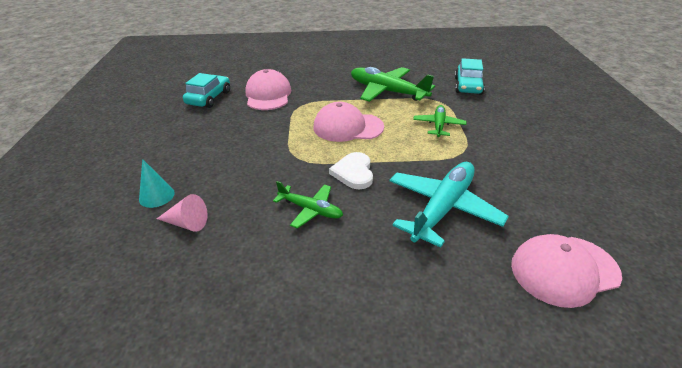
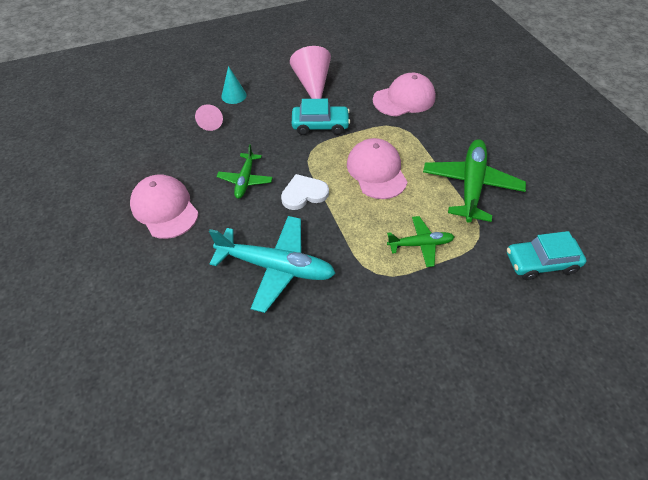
camera: 70 degrees right, 15 degrees up
(198, 137) = (312, 85): none -> pink cone
(209, 98) = (375, 66): turquoise car -> turquoise car (320, 125)
(564, 270) = (221, 367): pink cap -> pink cap (164, 208)

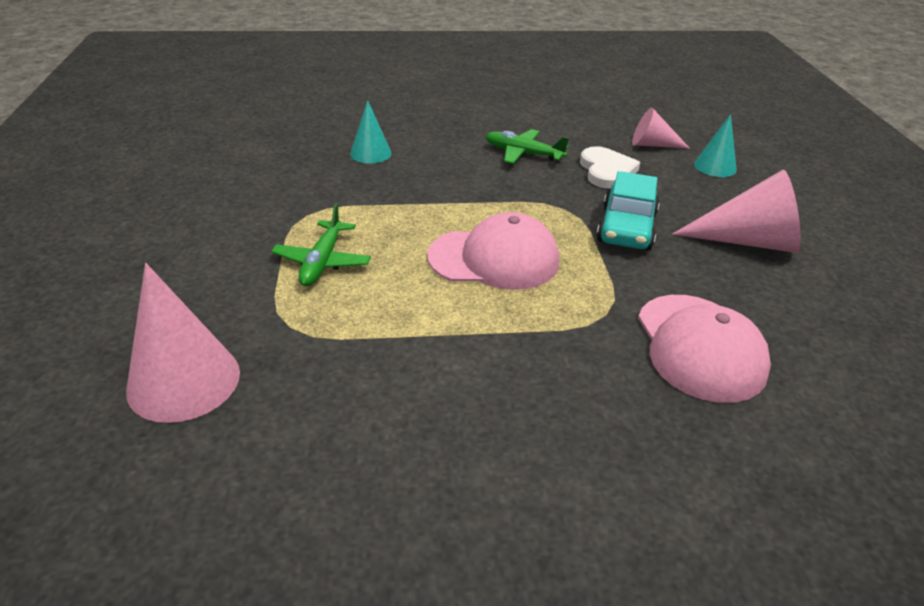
camera: 105 degrees right, 15 degrees down
(164, 208) = (498, 106): pink cap -> none
(275, 267) = (370, 153): turquoise plane -> turquoise cone
(304, 194) = (477, 188): white heart -> white heart (606, 171)
(470, 185) = (406, 358): green plane -> none
(540, 262) = (184, 381): turquoise car -> pink cone

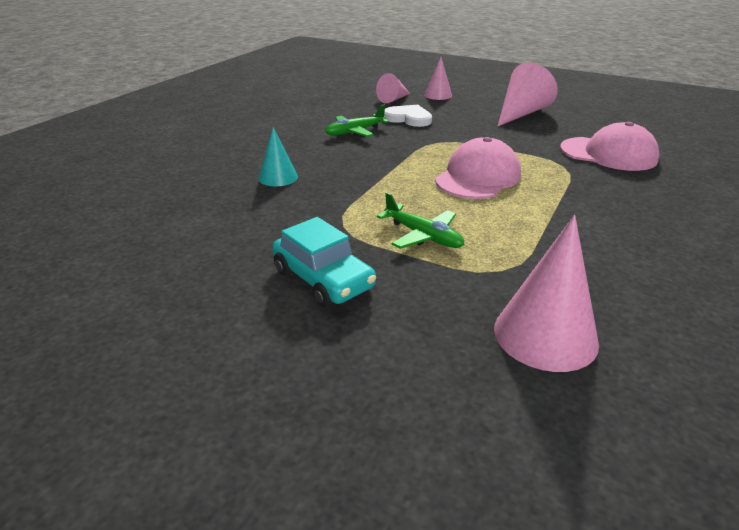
camera: 55 degrees left, 5 degrees down
(626, 228) = (479, 134): turquoise car -> turquoise car (323, 279)
(715, 167) = (438, 95): turquoise cone -> pink cone

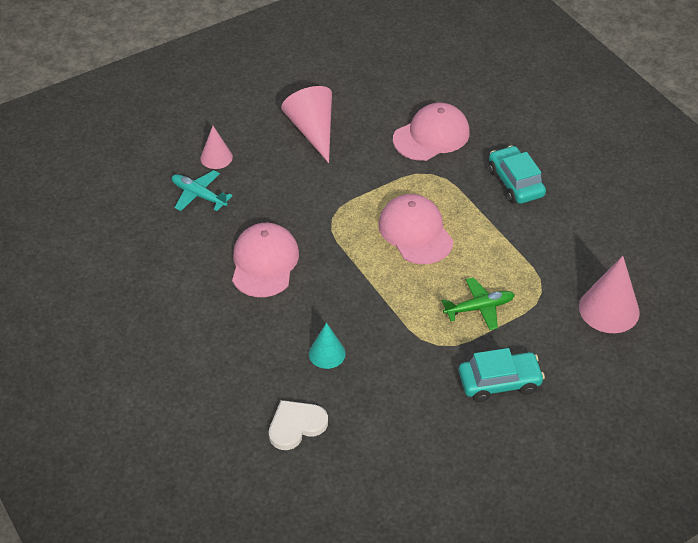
camera: 60 degrees left, 15 degrees up
(355, 132) = (264, 262): green plane -> pink cap
(393, 99) = (199, 195): pink cone -> turquoise plane
(408, 118) = (261, 210): white heart -> white heart (296, 425)
(633, 208) = (515, 182): none -> turquoise car

